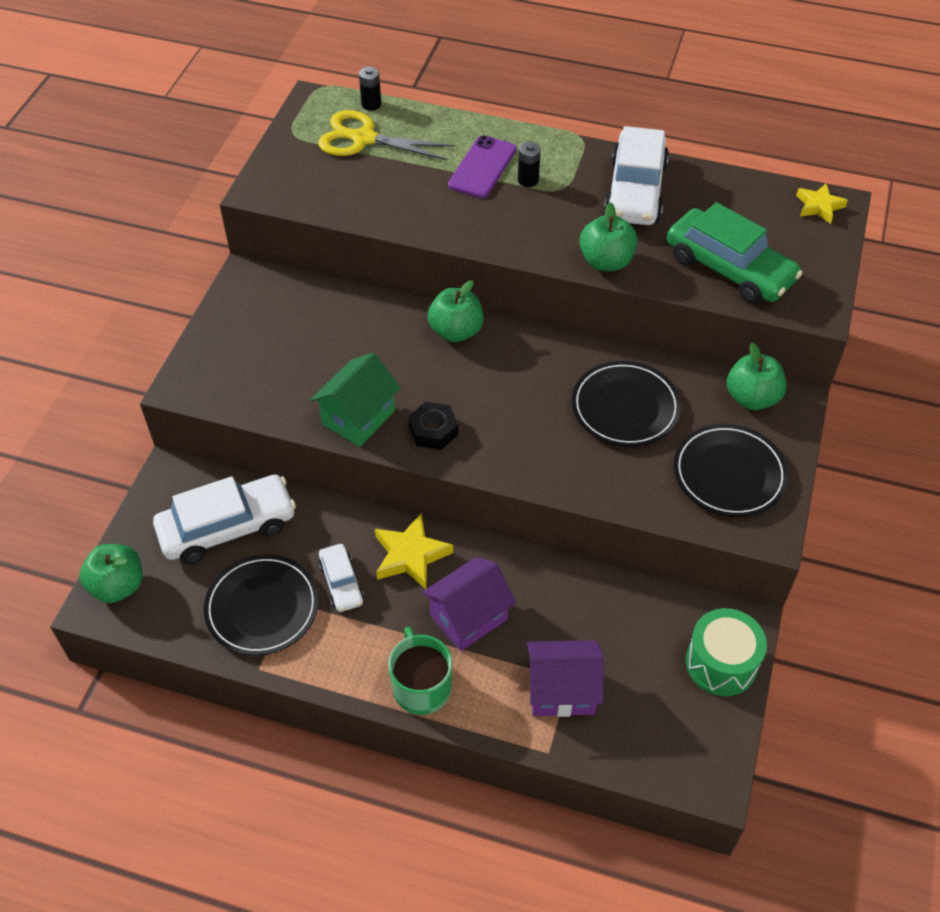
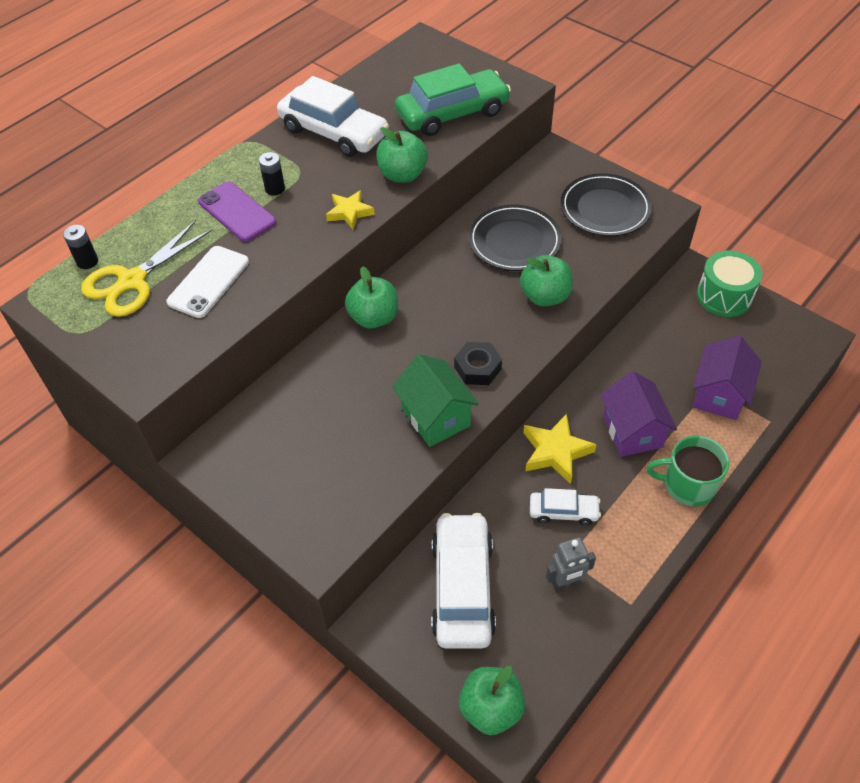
camera: 65 degrees left, 0 degrees up
(262, 607) = (565, 583): black plate -> grey robot
(387, 184) = (208, 282): none -> white phone
(751, 398) = (541, 172): green apple -> green apple (545, 296)
(819, 206) = (418, 49): yellow star -> yellow star (349, 212)

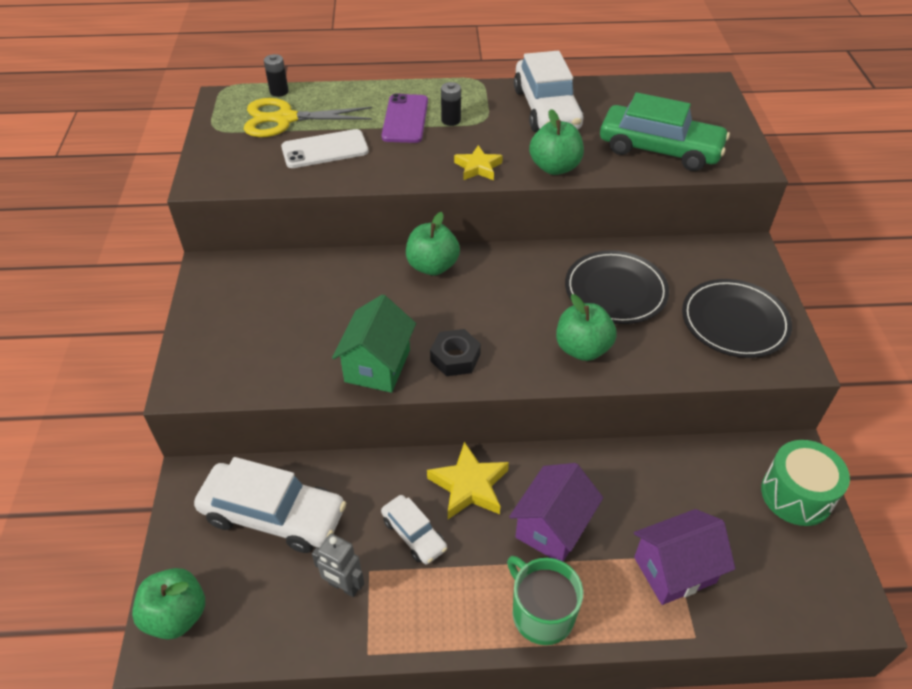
camera: 45 degrees right, 5 degrees down
(462, 587) = (273, 515): white car -> white car turned 60 degrees clockwise

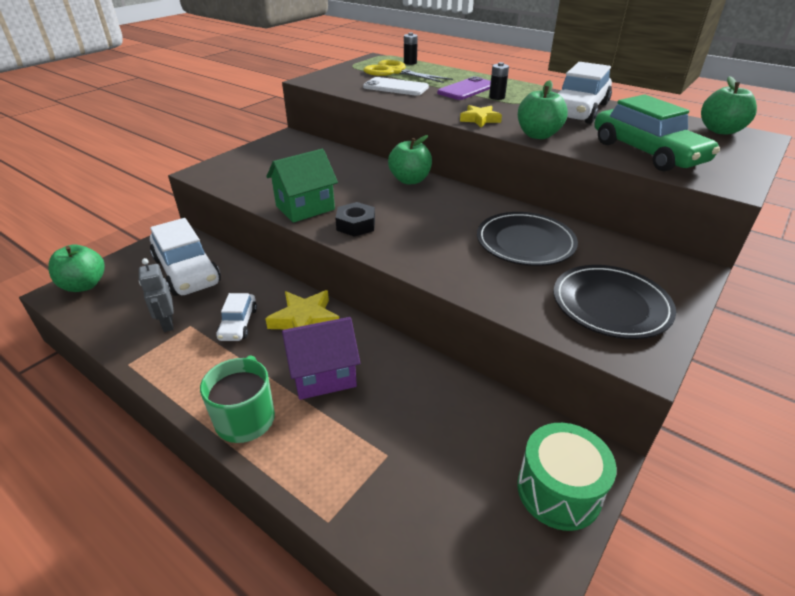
camera: 40 degrees right, 10 degrees down
(582, 349) = (450, 260): green apple -> green apple (720, 130)
(674, 570) = (374, 463): purple house -> none

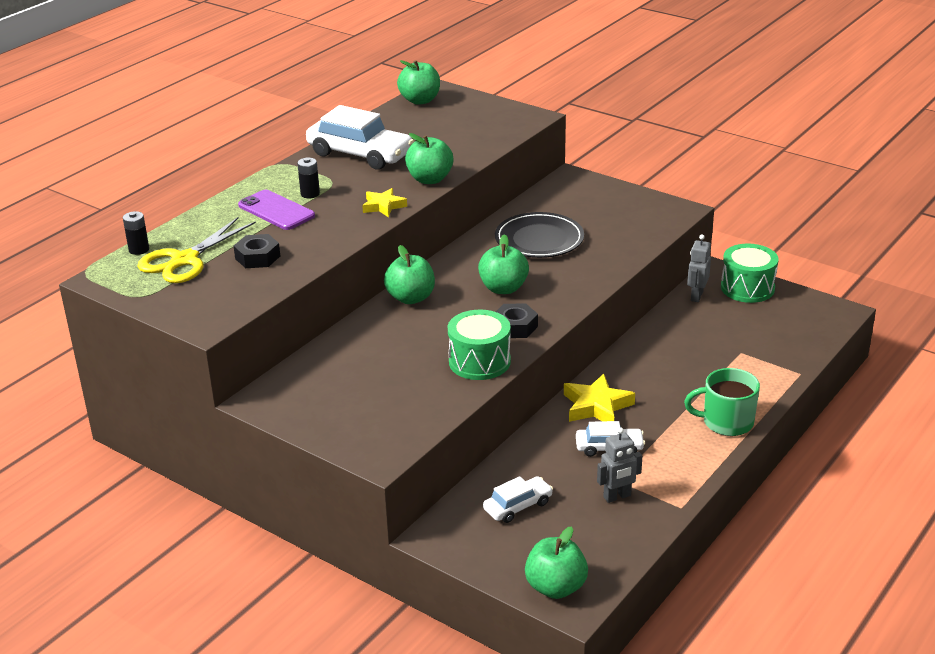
camera: 90 degrees left, 5 degrees down
(187, 271) = (518, 506): white car -> white car, size x0.53
(305, 208) = (479, 361): green house -> green drum
(323, 375) = (669, 388): purple house -> none
(396, 87) = (257, 257): white phone -> black nut
(424, 221) = (503, 288): none -> green apple
(524, 424) = (696, 296): none -> grey robot
(610, 305) = (623, 213): black plate -> none
(647, 152) = (471, 137): green car -> none

